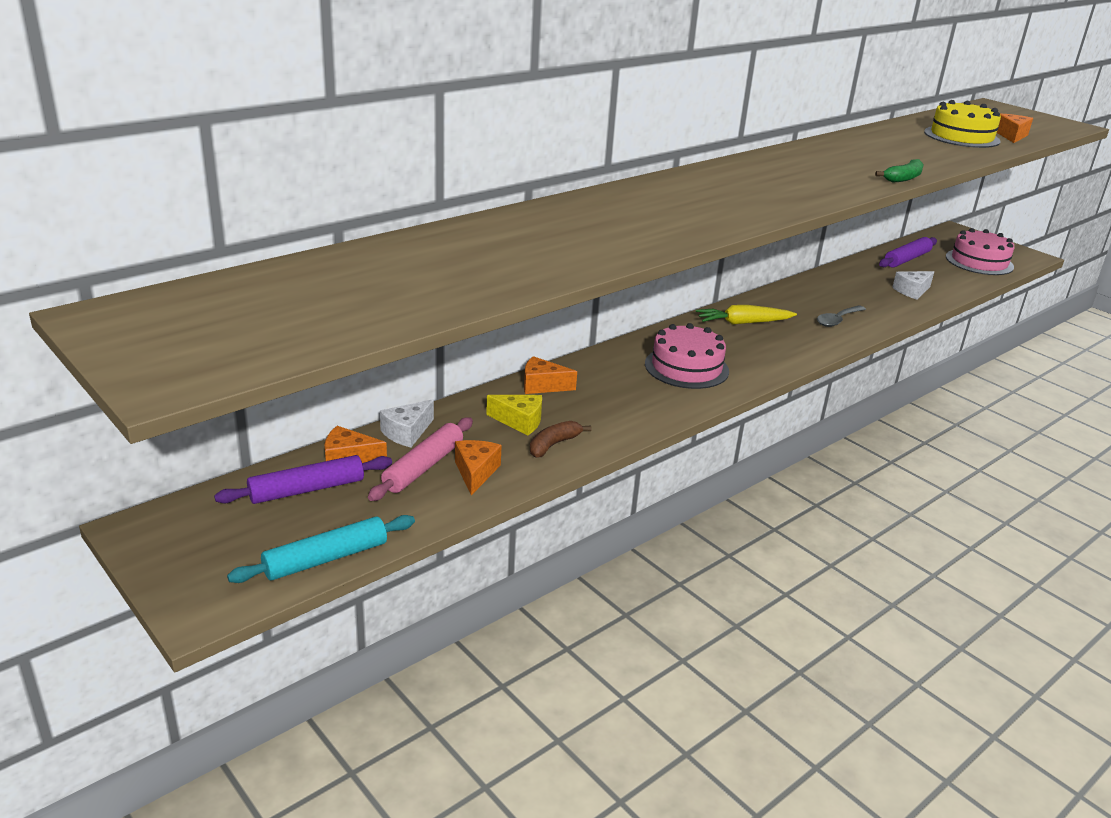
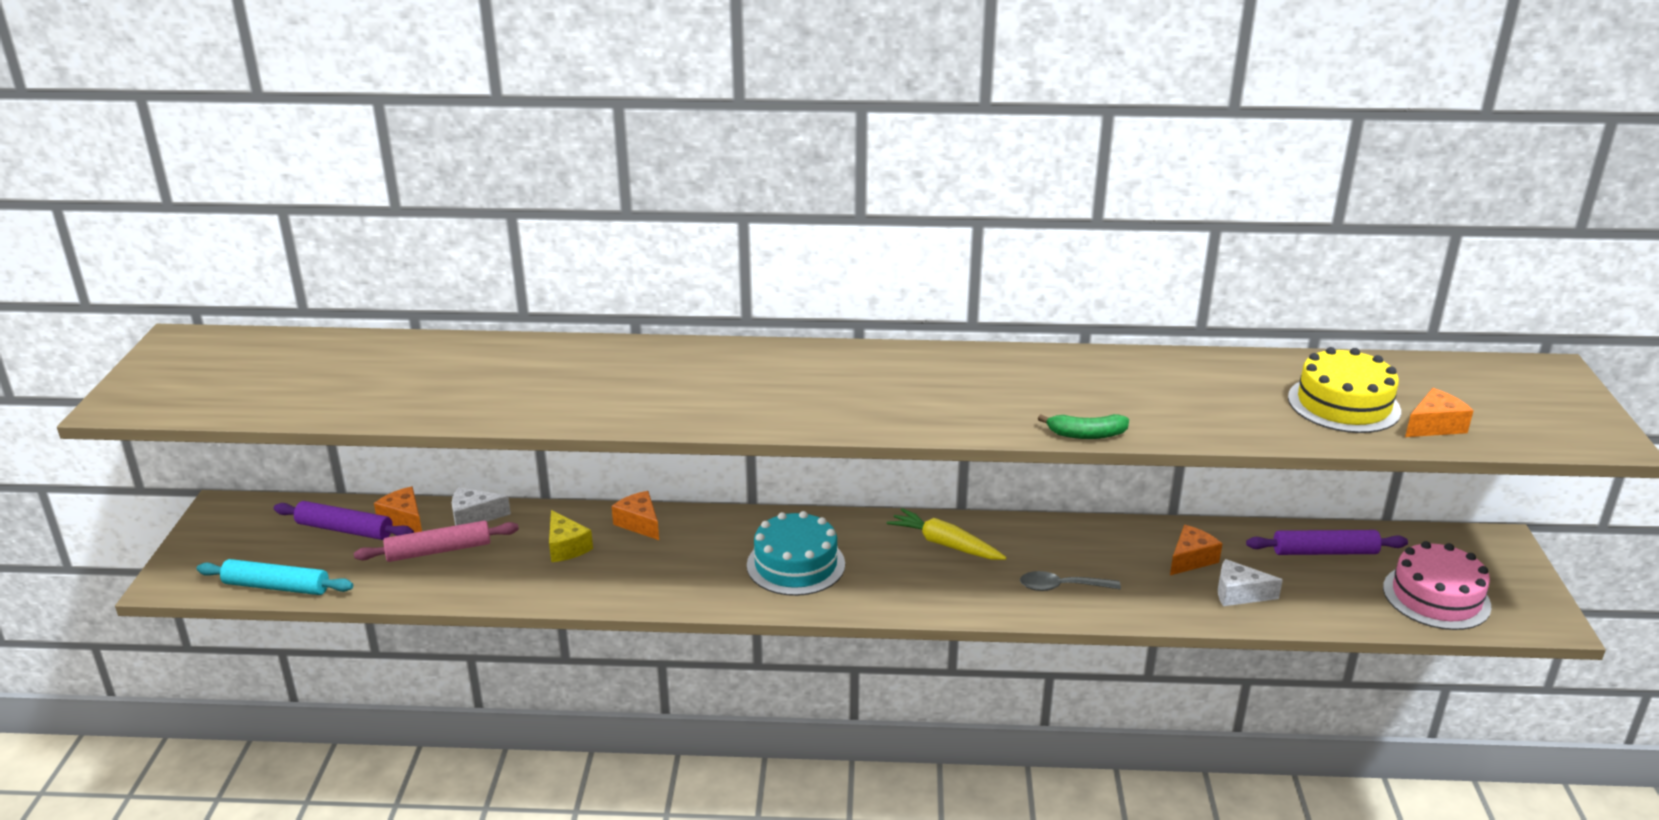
camera: 45 degrees right, 0 degrees up
(475, 472) = (463, 573): orange cheese -> orange cheese (1191, 559)
(553, 445) = (555, 580): brown banana -> none
(686, 367) = (796, 564): pink cake -> turquoise cake

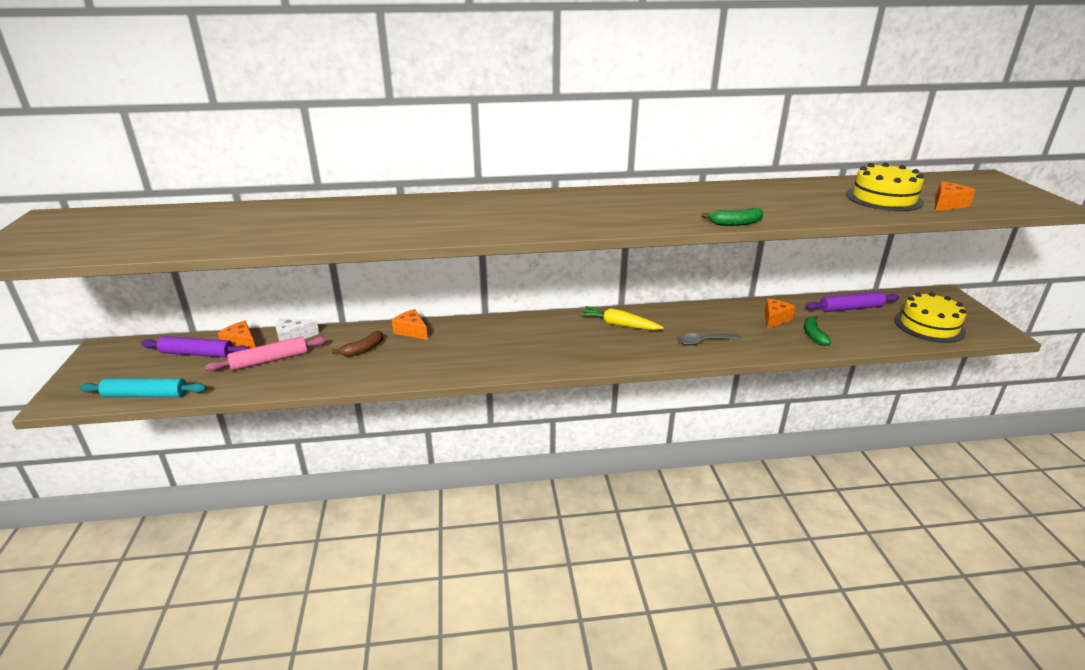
camera: 10 degrees left, 0 degrees up
(566, 547) = (363, 350): yellow cheese -> brown banana
(796, 564) = (525, 345): turquoise cake -> none
(1239, 594) = (813, 335): white cheese -> green banana
(1436, 597) = (929, 326): pink cake -> yellow cake

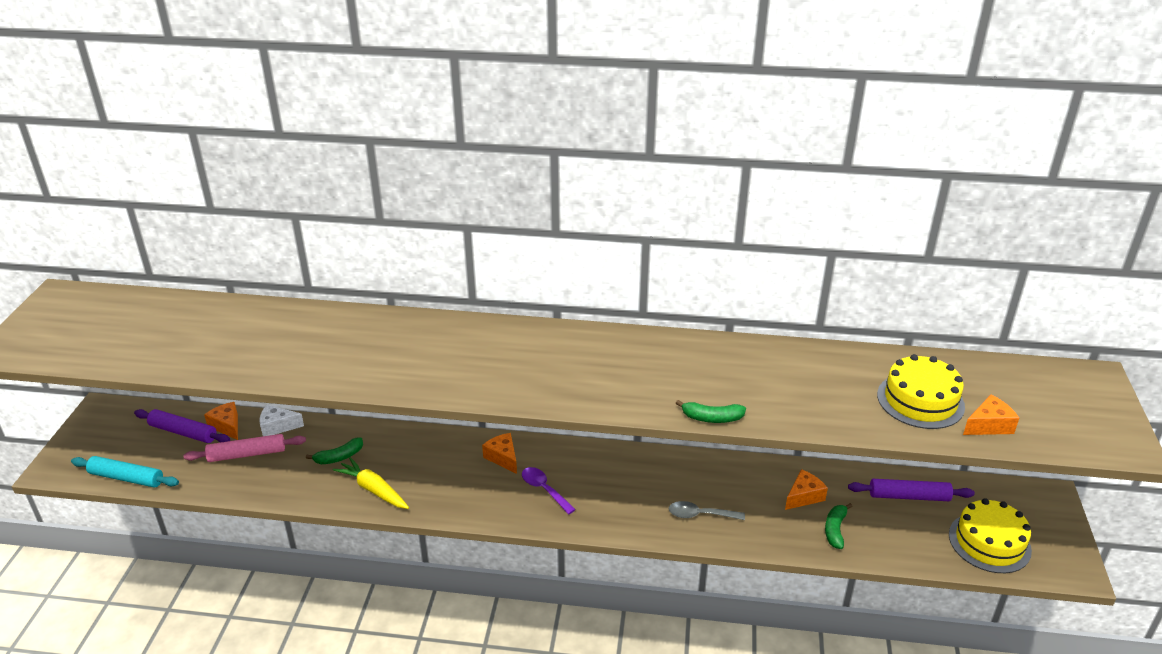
camera: 15 degrees right, 5 degrees up
(363, 350) = (339, 457): brown banana -> green banana
(411, 331) = (396, 440): orange cheese -> orange cheese (503, 458)
(563, 345) = (544, 489): none -> purple spoon
(619, 325) = (619, 472): yellow carrot -> yellow carrot (373, 490)

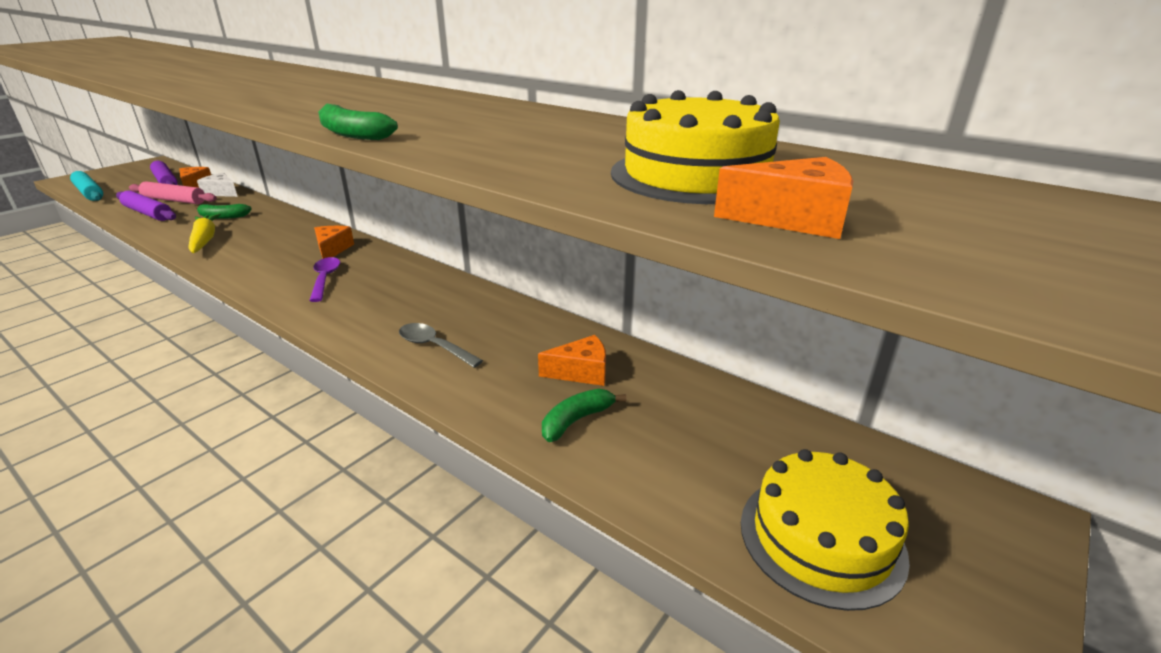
camera: 30 degrees right, 5 degrees down
(909, 496) = (735, 424): purple rolling pin -> purple rolling pin (147, 213)

